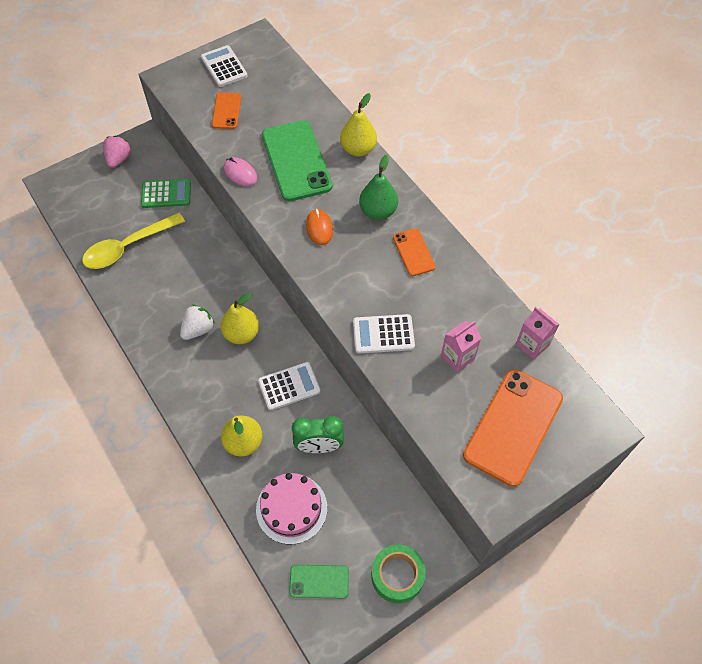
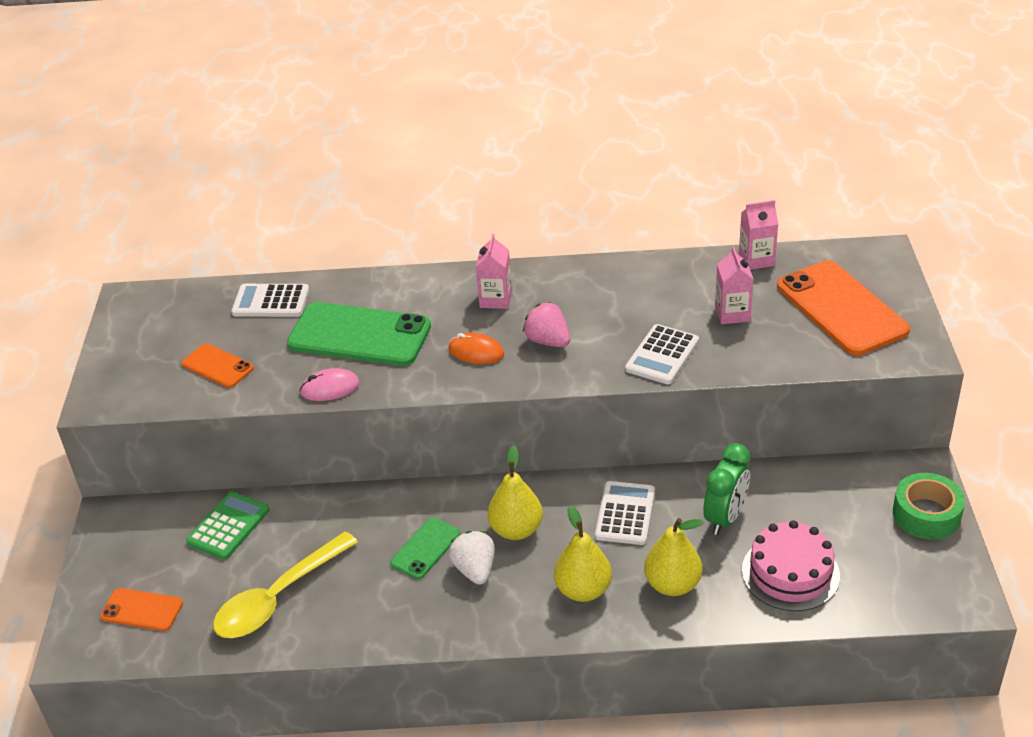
camera: 55 degrees left, 20 degrees down
(119, 159) = (116, 556): pink strawberry -> pink strawberry (548, 341)
(128, 247) = (278, 598): yellow spoon -> yellow spoon turned 45 degrees clockwise
(224, 67) = (142, 344): white calculator -> white calculator (271, 301)
(319, 581) = (897, 583): green phone -> green phone (425, 548)
(358, 149) = (393, 282): yellow pear -> yellow pear (583, 590)
(378, 211) = (495, 299): green pear -> pink carton
(413, 252) = (575, 294): orange phone -> orange phone (142, 610)

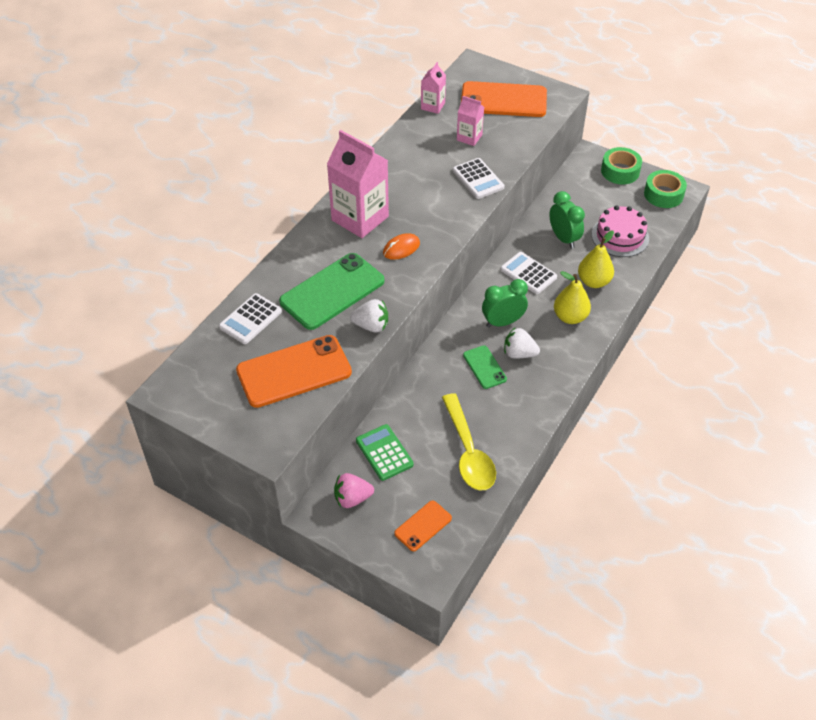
camera: 60 degrees left, 10 degrees up
(217, 366) = (294, 371): orange phone -> orange phone, size x1.95
(330, 388) = (371, 326): pink mouse -> white strawberry
(495, 299) = (360, 218): pink carton -> pink carton, size x1.96
(516, 530) = (503, 322): yellow pear -> green clock
(548, 341) = (421, 215): pink strawberry -> pink strawberry (352, 498)
(932, 582) = (663, 194): none -> green tape

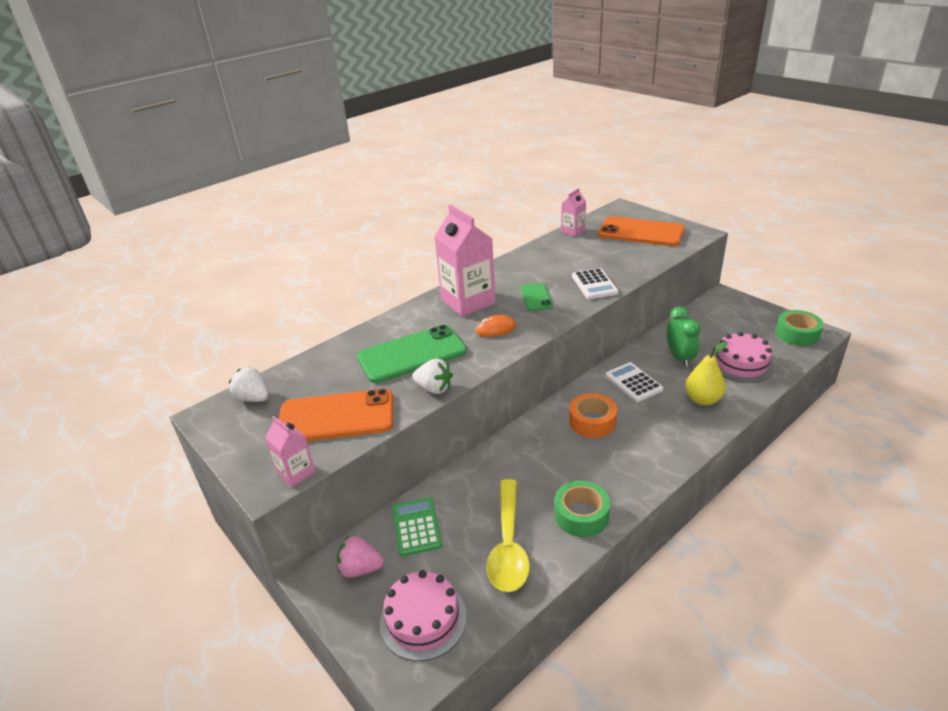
camera: 20 degrees right, 15 degrees down
(250, 319) = (323, 366): white calculator -> none
(423, 526) = (423, 619): orange phone -> pink cake
(469, 137) = (598, 254): pink carton -> pink carton (296, 473)
(484, 367) = (558, 461): green phone -> green phone (536, 297)
(503, 322) = (592, 422): green clock -> orange tape
(519, 353) = (600, 454): white strawberry -> white strawberry (253, 398)
(570, 317) = (667, 428): yellow pear -> none
(620, 171) = (753, 311): green tape -> green tape (581, 515)

